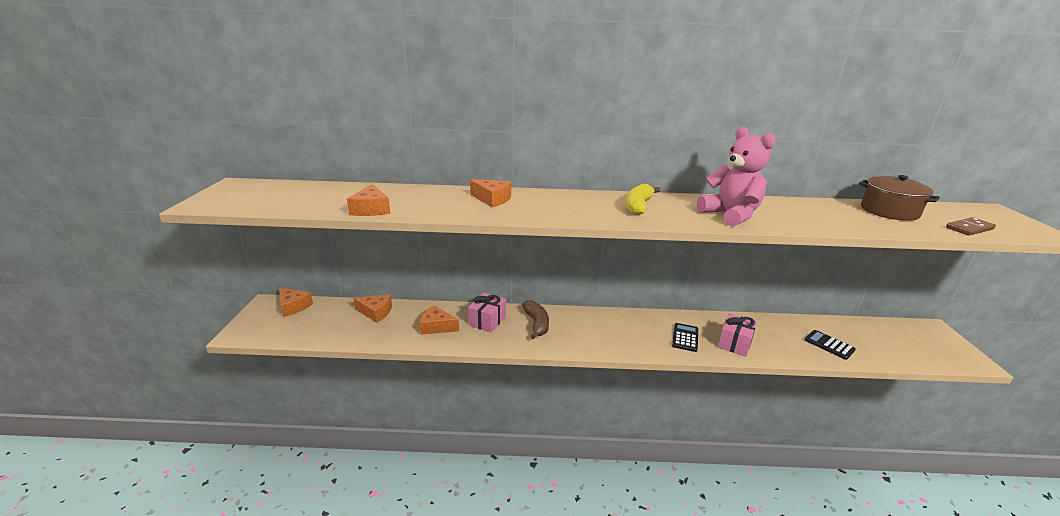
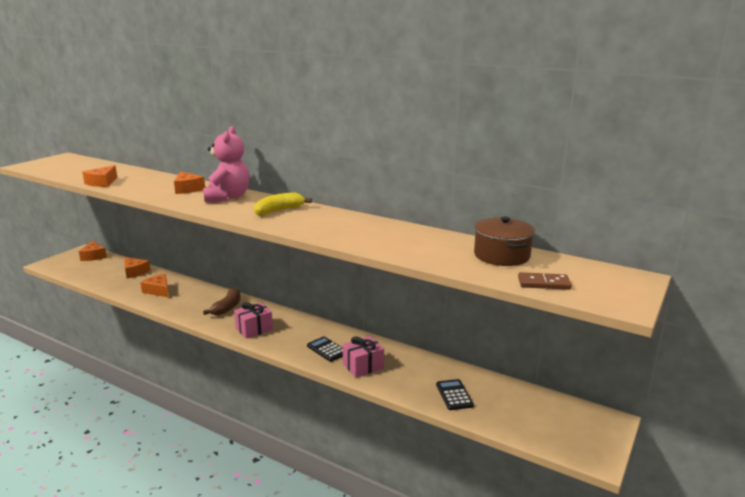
camera: 30 degrees right, 5 degrees down
(487, 321) = (196, 296): pink gift -> pink gift (254, 329)
(685, 337) = (327, 349): black calculator -> black calculator turned 90 degrees counterclockwise
(730, 215) = (335, 230): pink teddy bear -> pink teddy bear (227, 197)

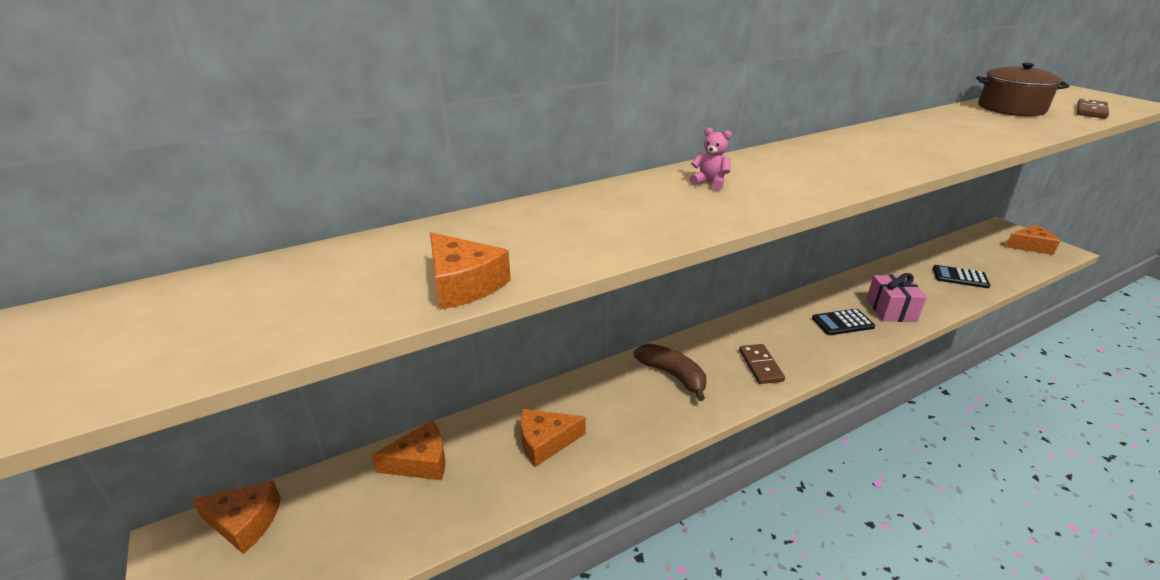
camera: 60 degrees left, 10 degrees up
(187, 189) = (624, 204): orange cheese -> orange cheese (1030, 246)
(227, 197) = (710, 183): pink teddy bear -> pink teddy bear, size x0.41
(254, 329) = (760, 366): pink gift -> brown domino
(279, 211) = (810, 163): yellow banana -> none

